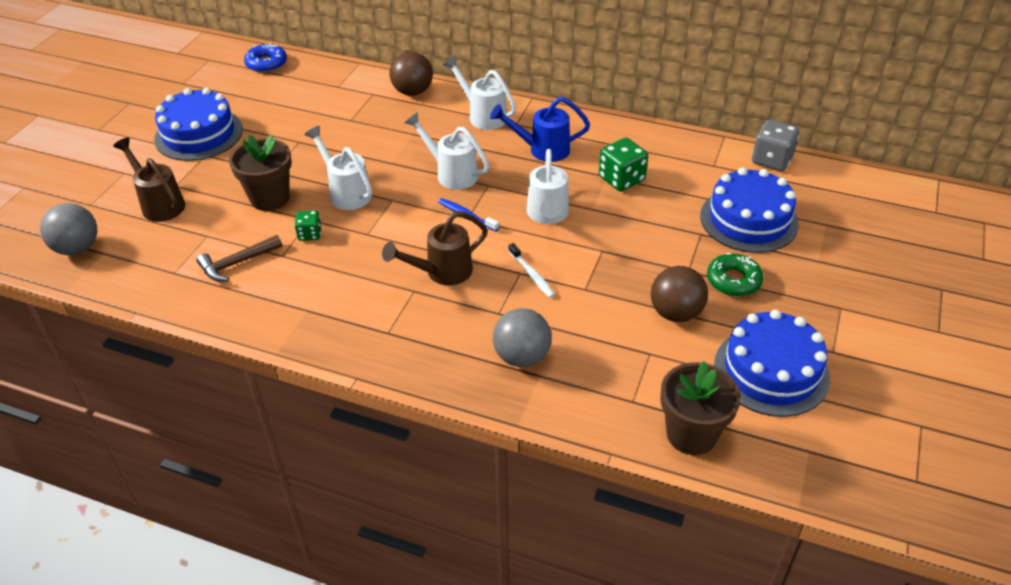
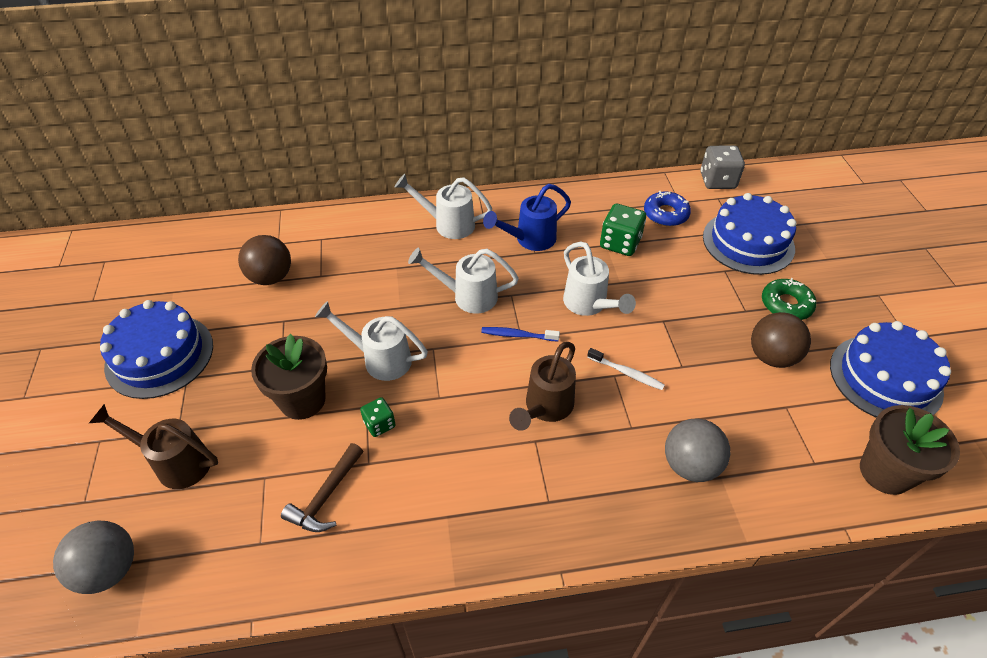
camera: 30 degrees left, 5 degrees up
(266, 64) = (178, 244): blue donut -> blue donut (665, 214)
(412, 92) = (360, 223): brown ball -> brown ball (271, 277)

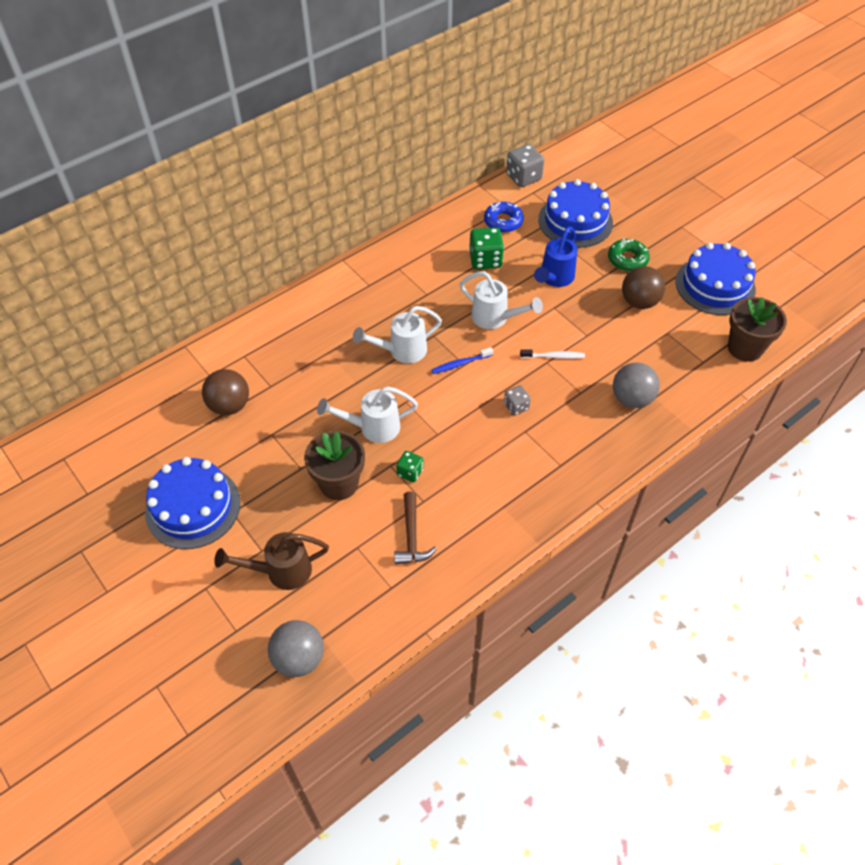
camera: 30 degrees left, 5 degrees up
(447, 224) = (340, 299): white watering can -> none
(529, 240) = (415, 285): blue watering can -> blue watering can (554, 278)
(545, 408) = (516, 406): brown watering can -> grey dice

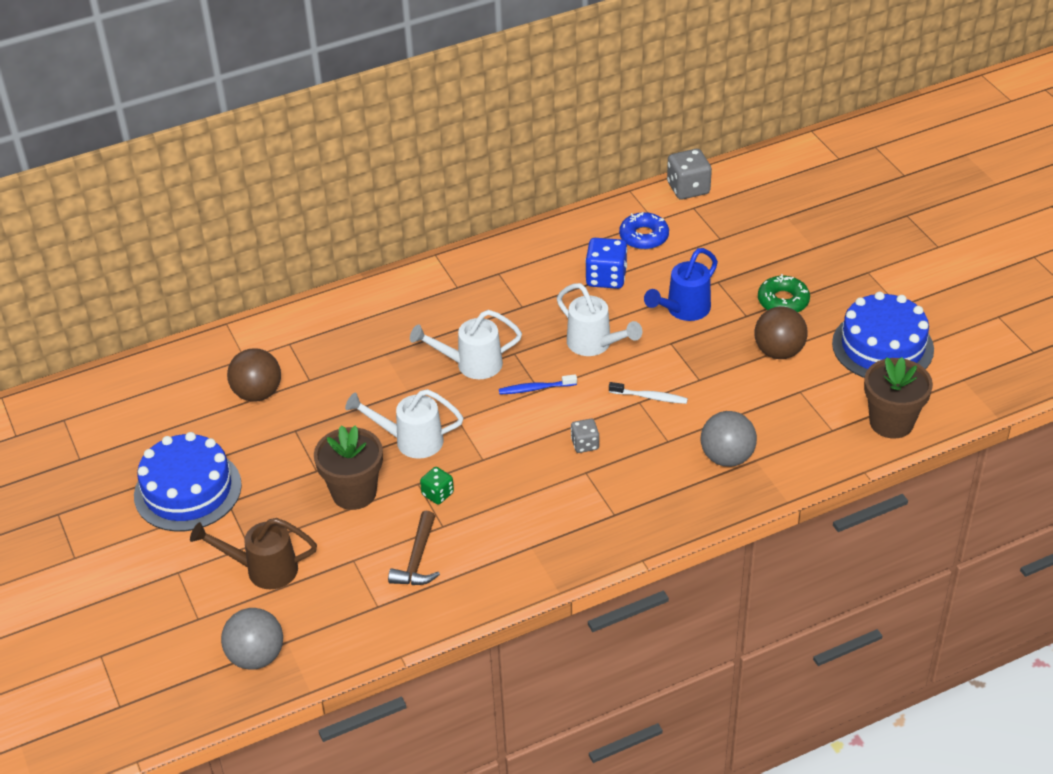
camera: 15 degrees right, 10 degrees down
(485, 260) = (606, 278): green dice -> blue dice
(575, 221) = (734, 248): blue cake -> none

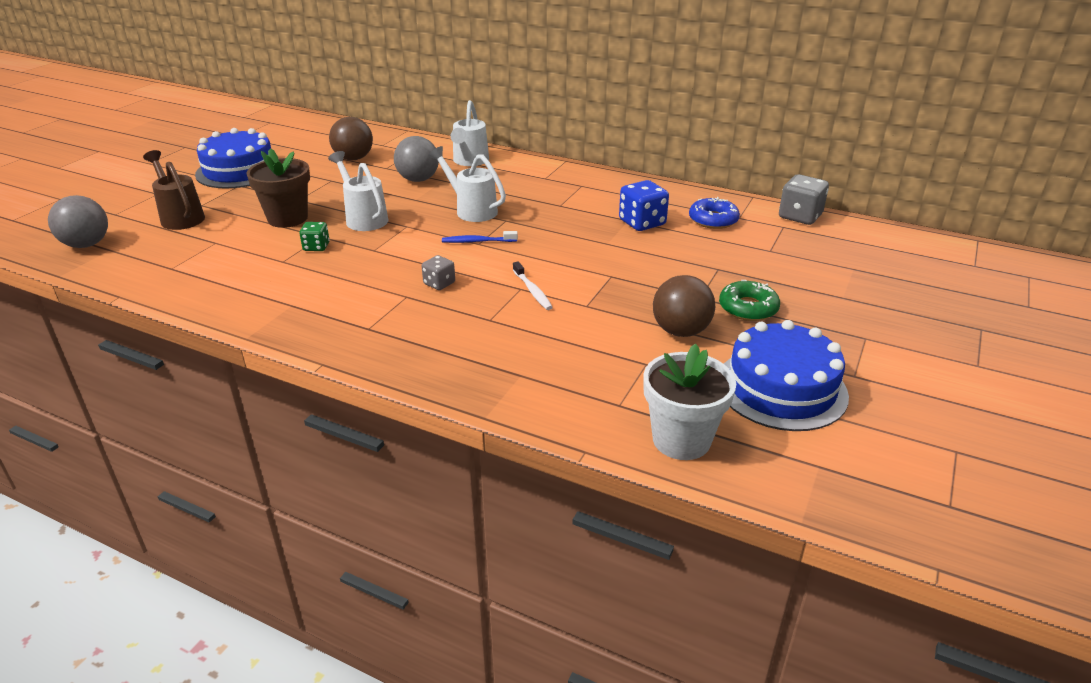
camera: 50 degrees right, 10 degrees down
(417, 559) = (235, 265): brown hammer -> none
(536, 388) = (478, 241): blue toothbrush -> blue toothbrush turned 45 degrees counterclockwise
(595, 345) = (560, 246): white watering can -> white watering can (469, 162)
(683, 310) = (658, 266): blue watering can -> none
(727, 457) = (505, 357): grey ball -> grey ball (418, 179)
(891, 422) = (681, 440): brown flower pot -> white flower pot

